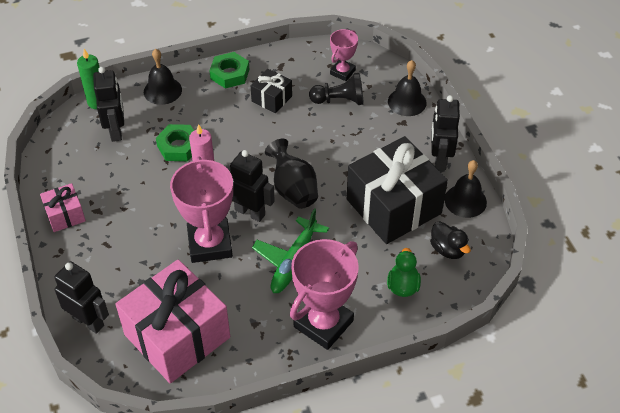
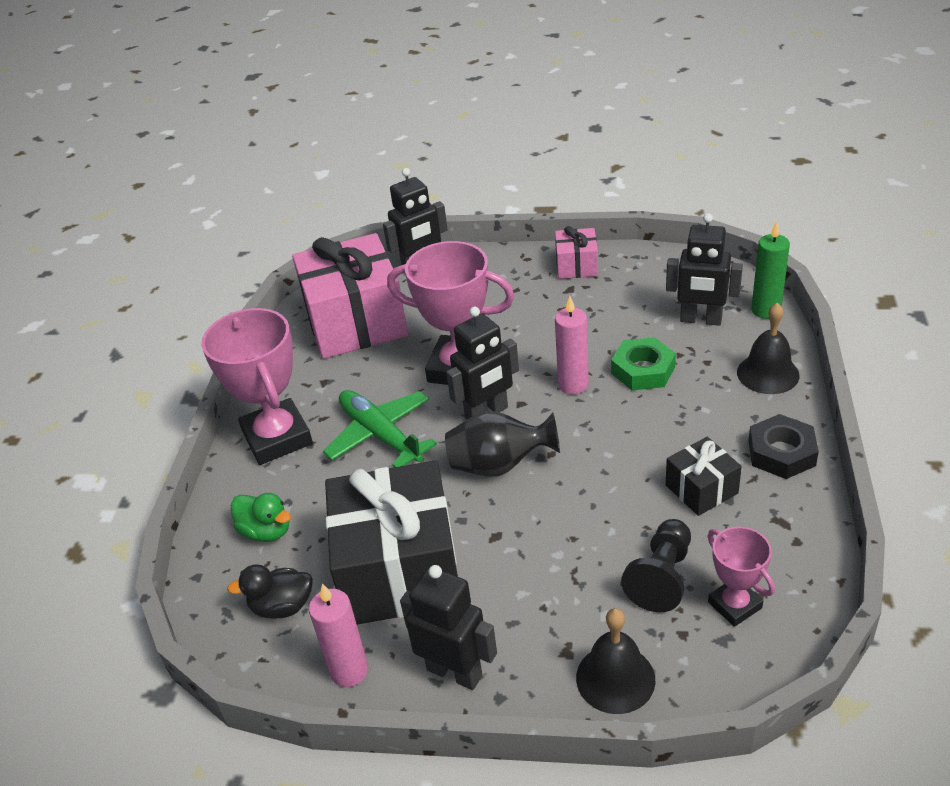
camera: 120 degrees right, 10 degrees down
(230, 74) = (781, 453): green nut -> black nut
(465, 201) = (349, 671): black bell -> pink candle

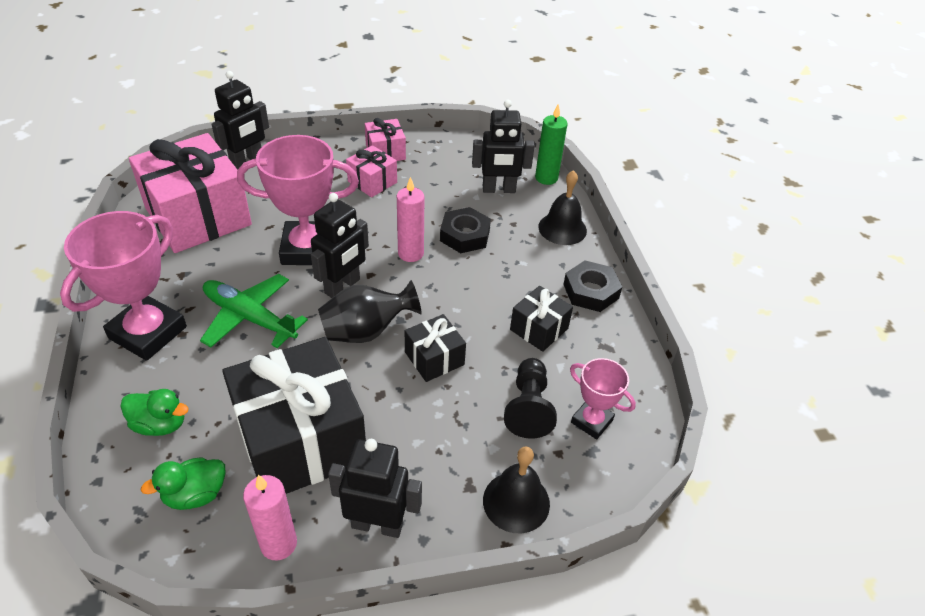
camera: 25 degrees left, 5 degrees up
(277, 438) = (148, 333): pink trophy -> pink trophy turned 75 degrees clockwise
(282, 606) = (195, 494): black duck -> green duck
(552, 299) = (372, 182): none -> pink gift
(567, 505) = (434, 358): none -> black gift
(643, 370) = (464, 235): green nut -> black nut

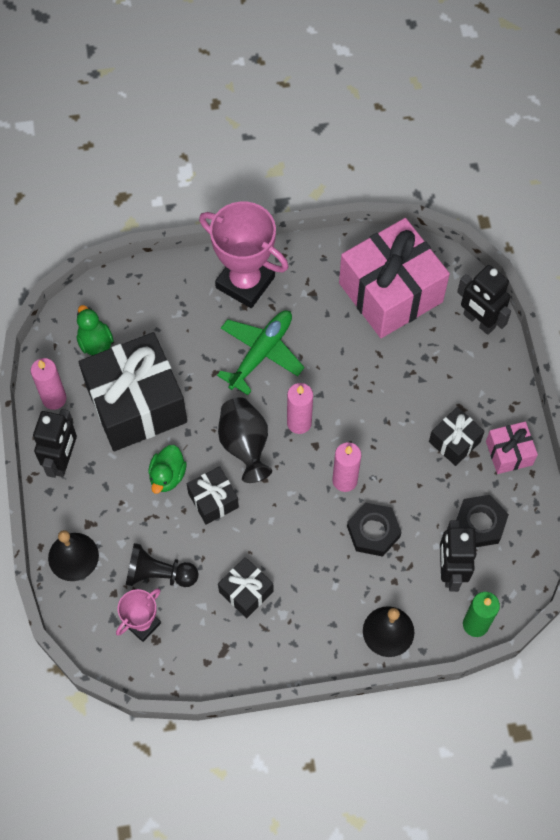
camera: 95 degrees right, 20 degrees up
(160, 424) = (155, 309): green duck -> green duck (167, 476)
(308, 249) = (348, 390): pink trophy -> none
(342, 286) = (299, 423): black robot -> pink candle
(372, 182) = (454, 442): pink gift -> black gift
(591, 291) = (295, 647): black nut -> black nut (479, 523)

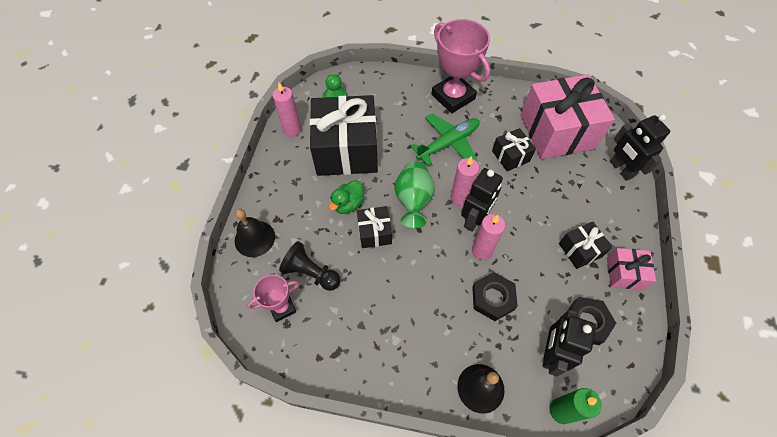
camera: 20 degrees right, 5 degrees down
(63, 460) = (279, 170): black robot -> black robot (474, 219)
(245, 445) = (413, 201): black vase -> green vase
(246, 592) = (373, 311): black gift -> black gift (510, 156)

